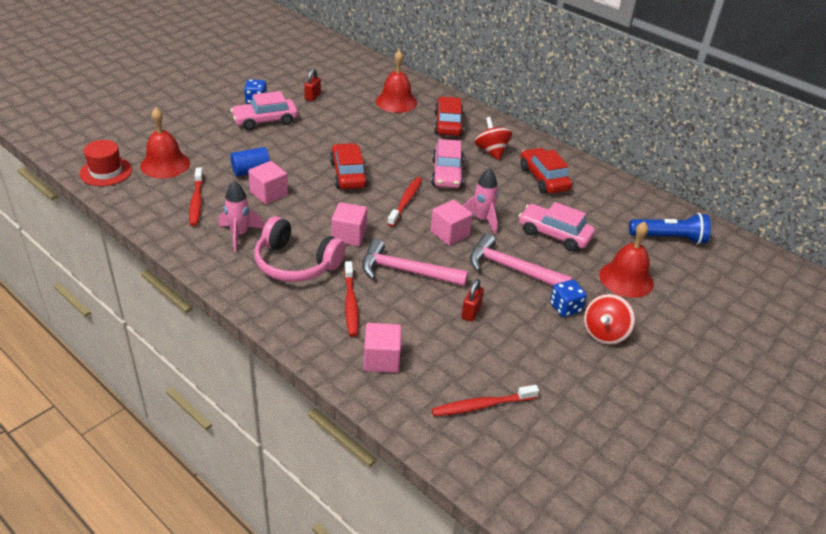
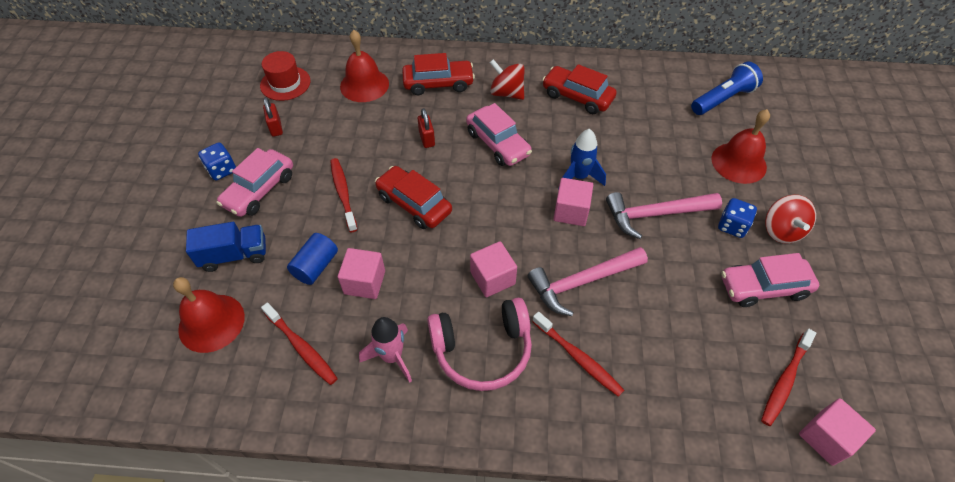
camera: 35 degrees left, 15 degrees up
(106, 172) = (151, 383): red hat -> red hat (285, 83)
(214, 142) = (234, 255): none -> blue truck
(381, 359) = (668, 399): pink cube -> pink cube (826, 438)
(405, 201) = (498, 201): red toothbrush -> red toothbrush (343, 194)
(448, 124) = (438, 83): red car -> red car turned 120 degrees clockwise
(471, 312) = (676, 287): red padlock -> red padlock (427, 139)
(482, 220) = (579, 177): pink rocket -> blue rocket
(554, 235) = (646, 153): pink car -> pink car (763, 287)

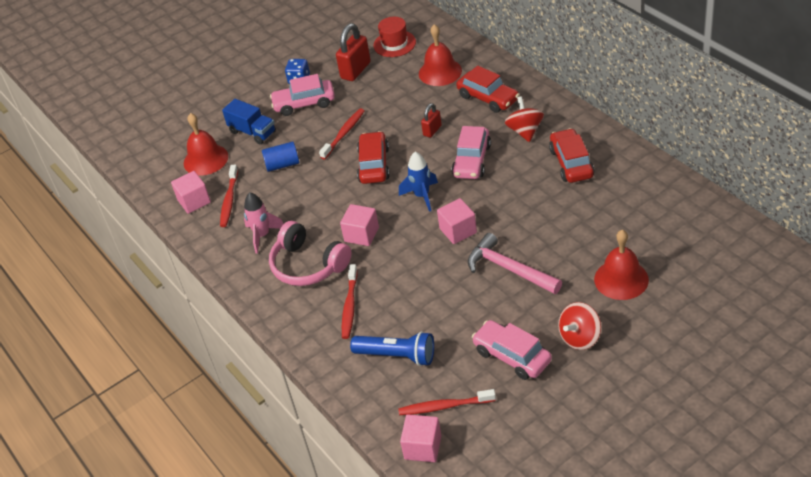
camera: 55 degrees right, 10 degrees down
(276, 128) = (355, 70): red padlock -> red padlock, size x1.76
(364, 282) = (295, 190): pink cube -> pink cube (194, 201)
(579, 177) = (494, 214): blue rocket -> blue rocket (422, 196)
(582, 282) = (407, 272): pink hammer -> none
(723, 99) = (683, 232): blue flashlight -> blue flashlight (397, 356)
(732, 226) = (549, 311): blue dice -> none

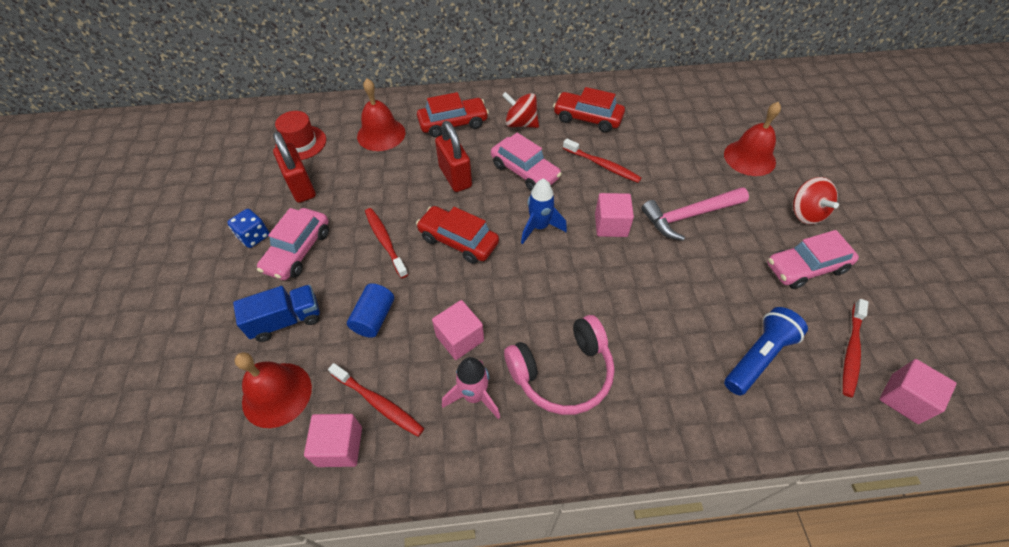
camera: 65 degrees left, 10 degrees up
(350, 306) = (656, 364): red toothbrush -> red toothbrush (602, 165)
(361, 234) = (553, 300): pink cube -> pink cube (460, 338)
(432, 130) = (455, 177): red padlock -> red padlock, size x1.76

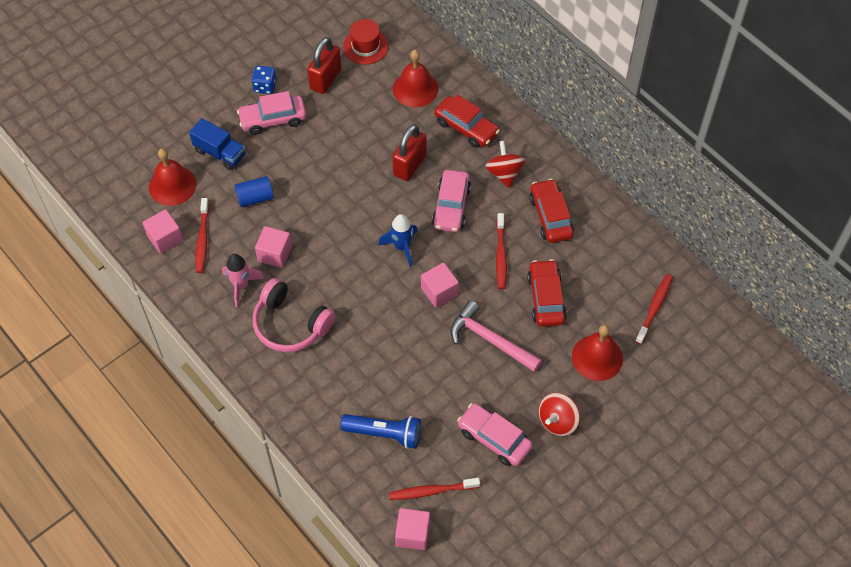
camera: 55 degrees right, 5 degrees up
(385, 241) = (317, 162): red toothbrush -> red toothbrush (654, 308)
(458, 241) = (351, 205): red car -> red car (546, 298)

